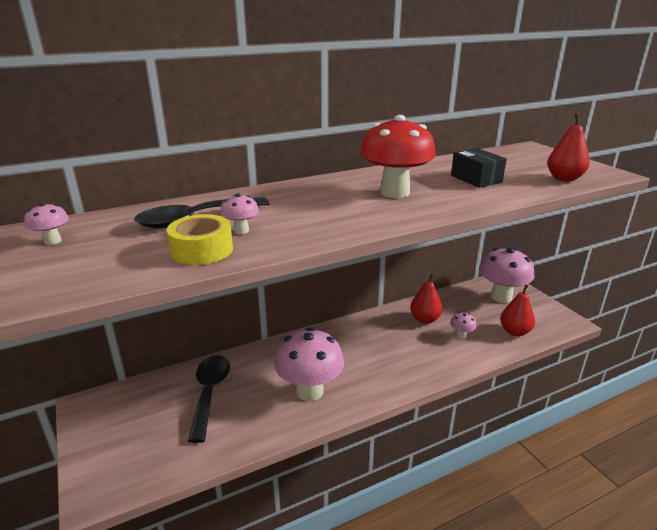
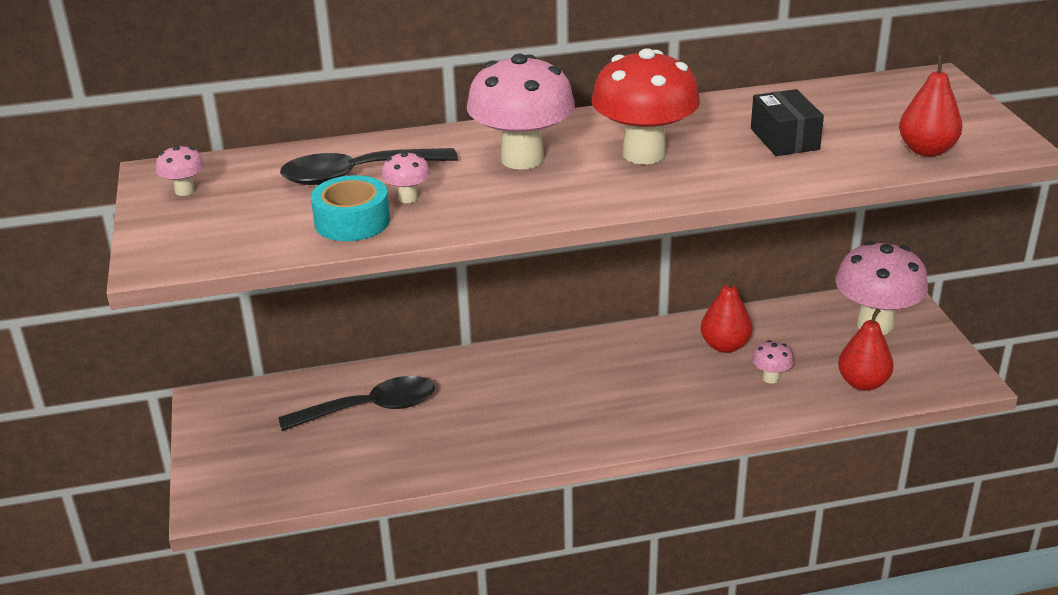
camera: 15 degrees right, 5 degrees up
(202, 250) = (352, 221): yellow tape -> turquoise tape
(209, 393) = (370, 409): black spoon -> black spoon turned 60 degrees clockwise
(309, 391) = (506, 425): pink mushroom -> pink mushroom (522, 159)

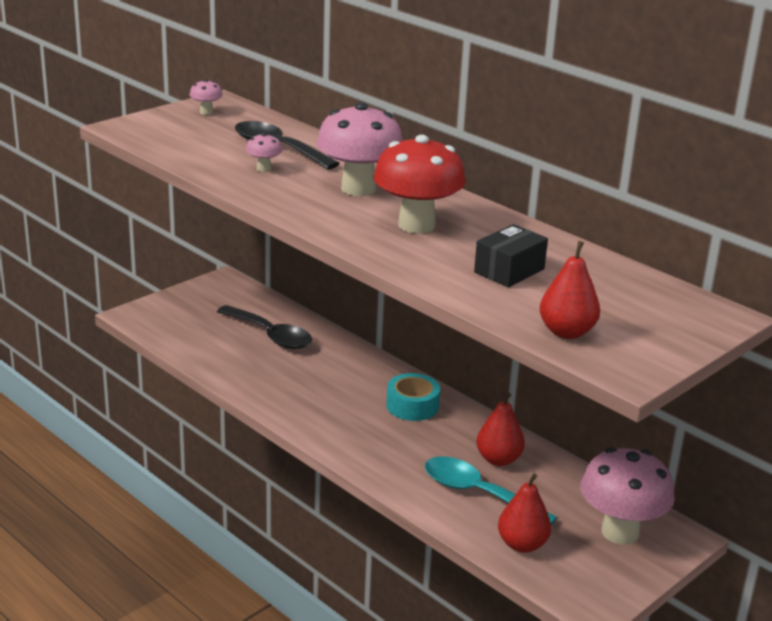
camera: 55 degrees right, 5 degrees down
(352, 221) = (217, 161): turquoise tape -> turquoise tape (412, 406)
(770, 378) = (478, 493): pink mushroom -> turquoise spoon

